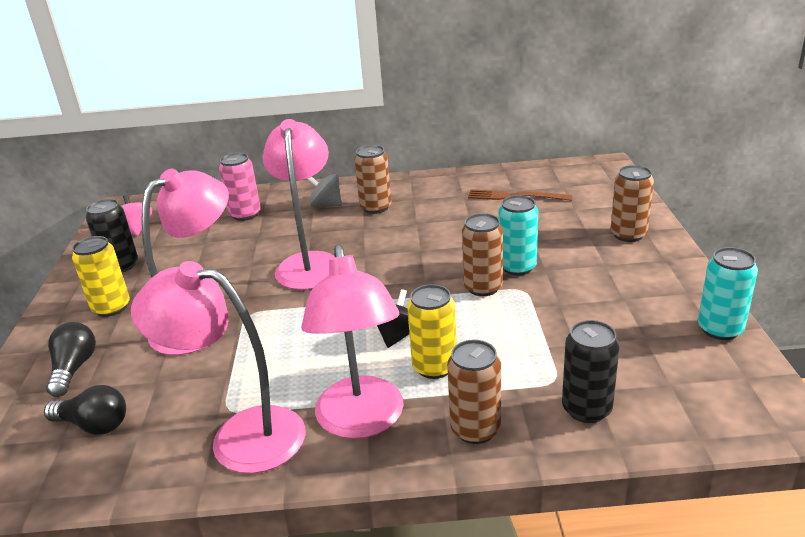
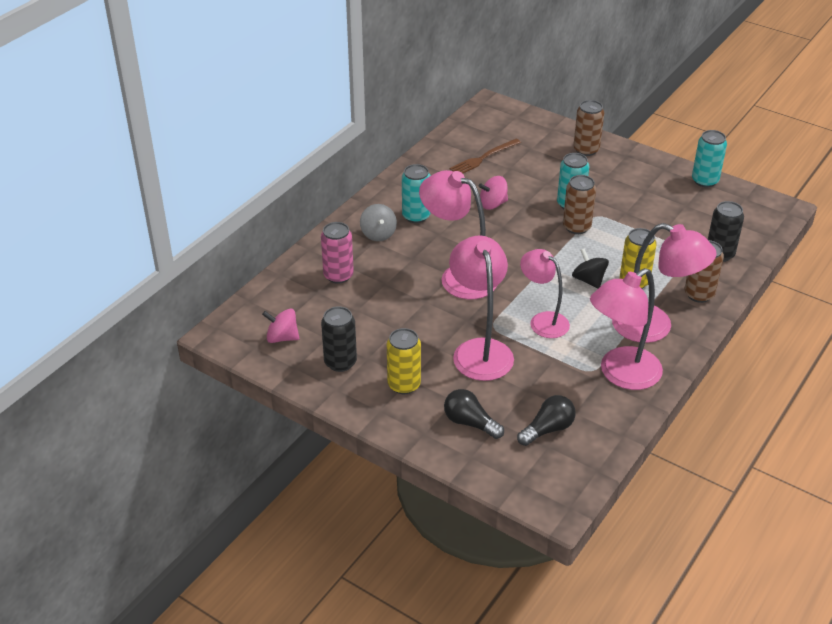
camera: 55 degrees left, 10 degrees up
(289, 338) = (543, 321): none -> pink lamp
(326, 204) = (378, 234): grey spinning top -> grey spinning top turned 75 degrees counterclockwise
(375, 207) = (416, 216): brown can -> turquoise can
(450, 230) = (493, 204): none -> pink spinning top

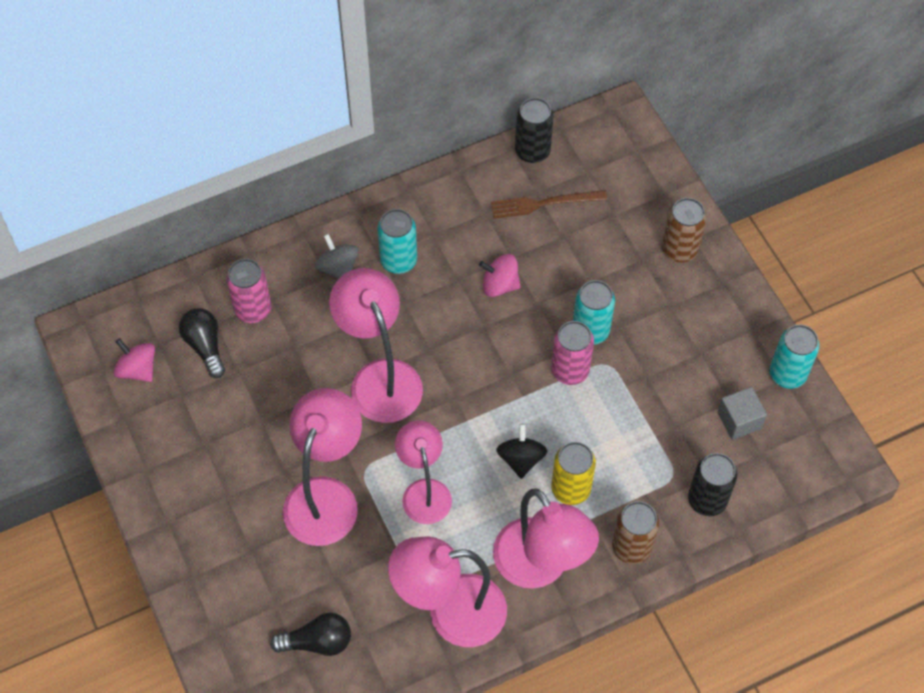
camera: 30 degrees right, 20 degrees up
(340, 362) = (172, 435): black can -> black can (532, 151)
(378, 234) = (338, 268): grey spinning top -> grey spinning top turned 135 degrees clockwise
(404, 385) = (215, 501): yellow can -> none
(470, 423) = (245, 589): black light bulb -> black light bulb (205, 346)
(576, 227) = (570, 370): brown can -> pink can
(699, 211) = (739, 420): none -> grey cube

